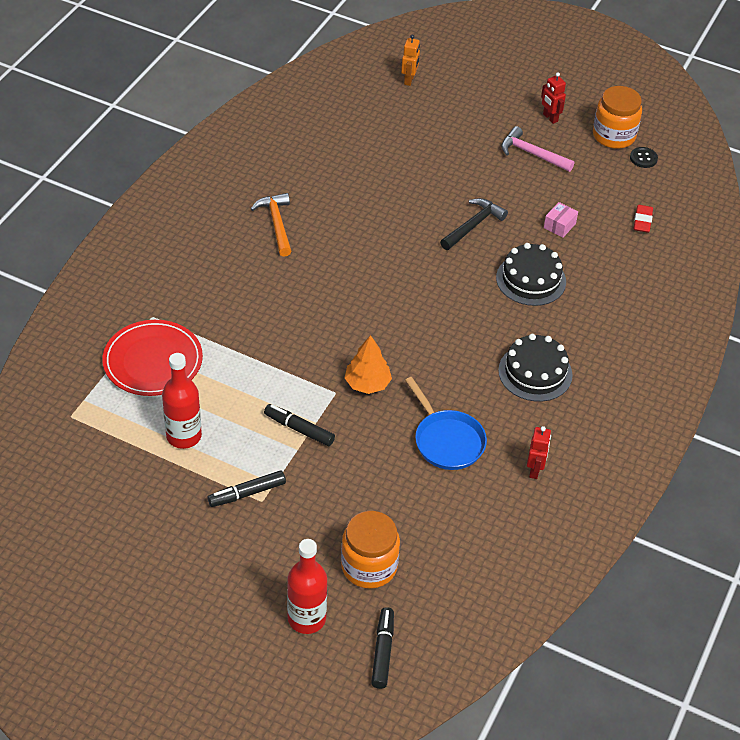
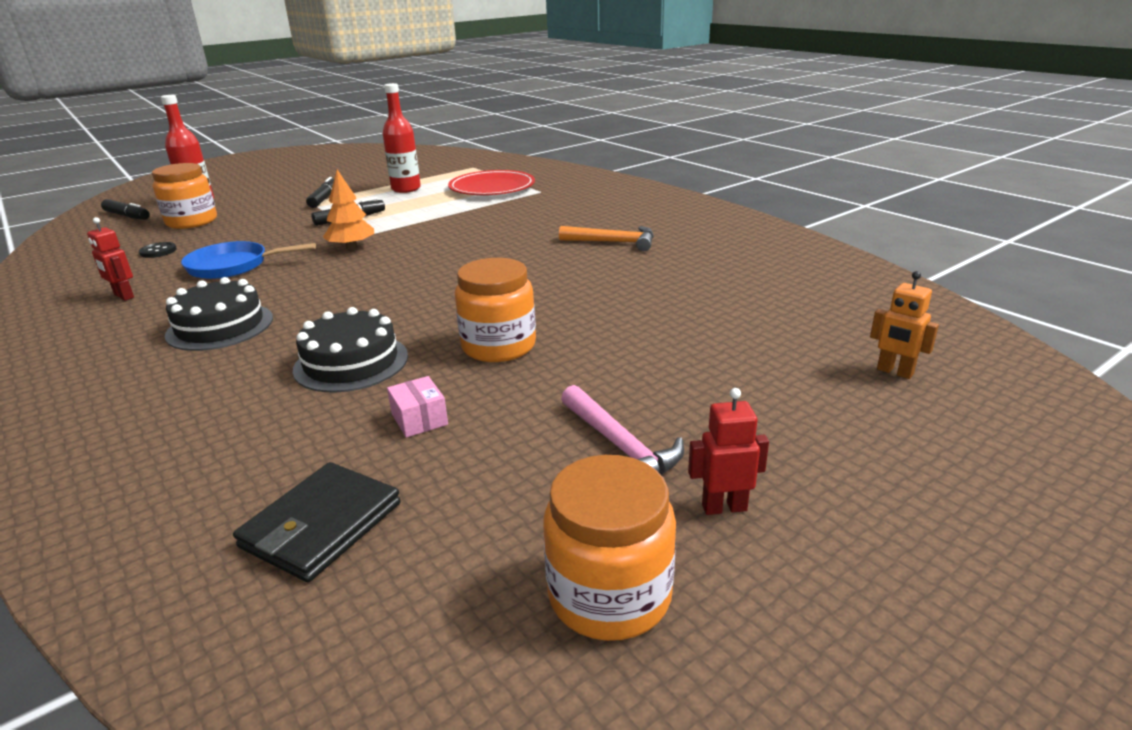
camera: 120 degrees right, 20 degrees down
(473, 225) = (498, 346): black hammer -> orange jar
(532, 154) = (620, 446): pink hammer -> pink hammer turned 90 degrees clockwise
(642, 221) = (321, 525): red eraser -> black wallet
(643, 158) = (493, 617): black button -> black button (158, 251)

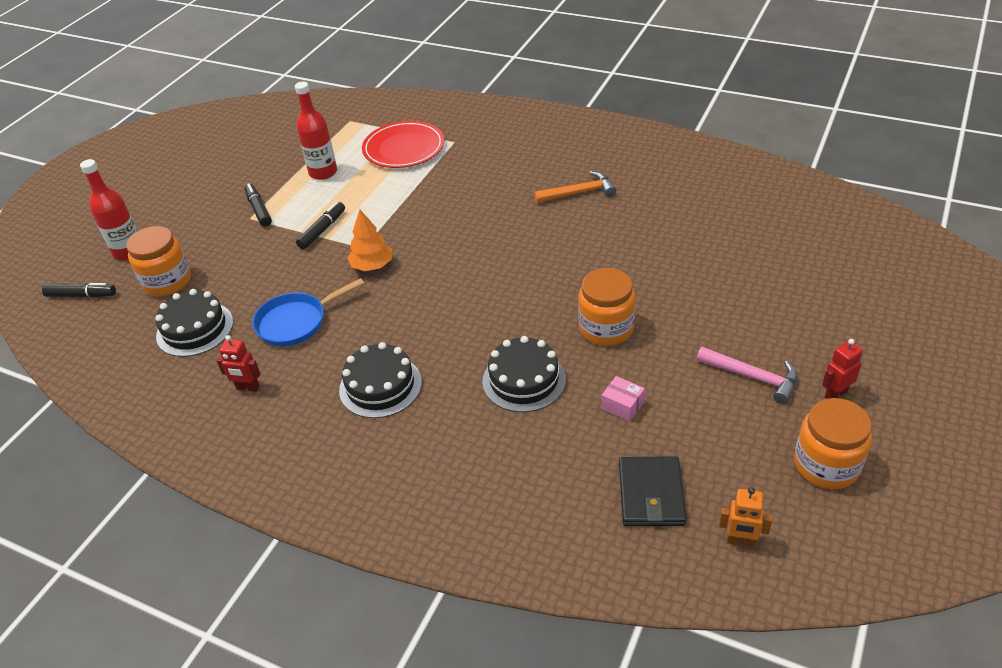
camera: 25 degrees left, 15 degrees up
(158, 251) = (195, 329): black button -> black cake
(894, 372) = (849, 263): orange robot -> orange robot (740, 541)

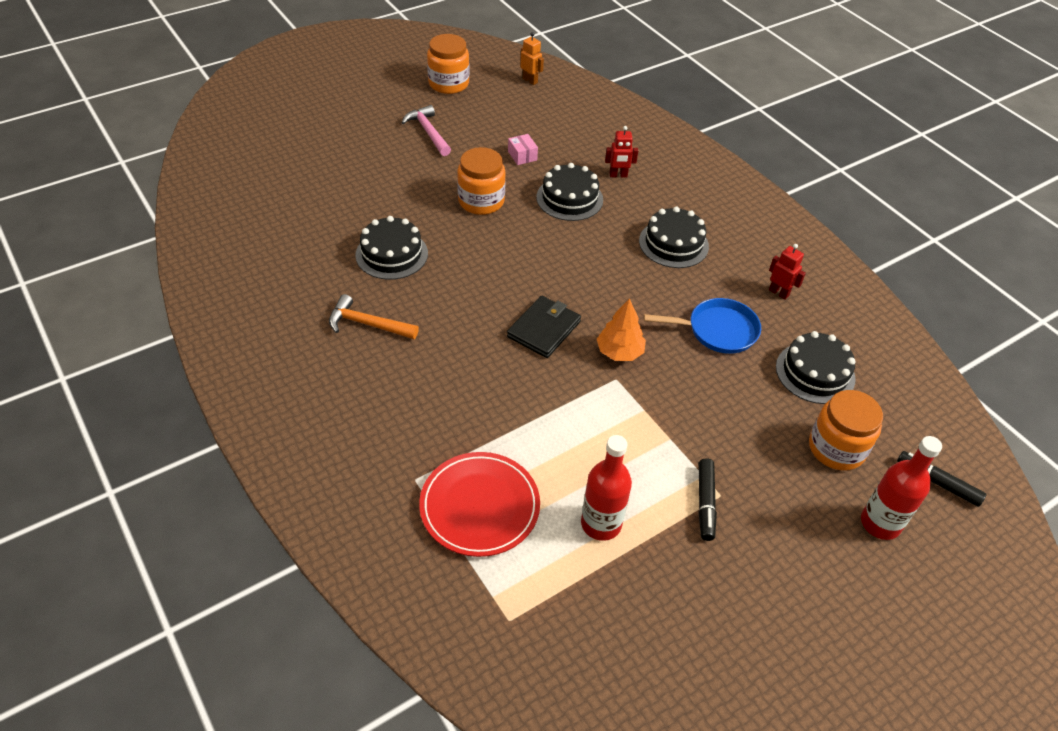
camera: 155 degrees left, 5 degrees up
(322, 230) = (646, 426): black marker -> none
(624, 243) = (391, 254): none -> black cake
(651, 494) = (553, 114): black wallet -> black wallet (544, 329)
(835, 394) = (396, 104): red robot -> red robot (618, 175)

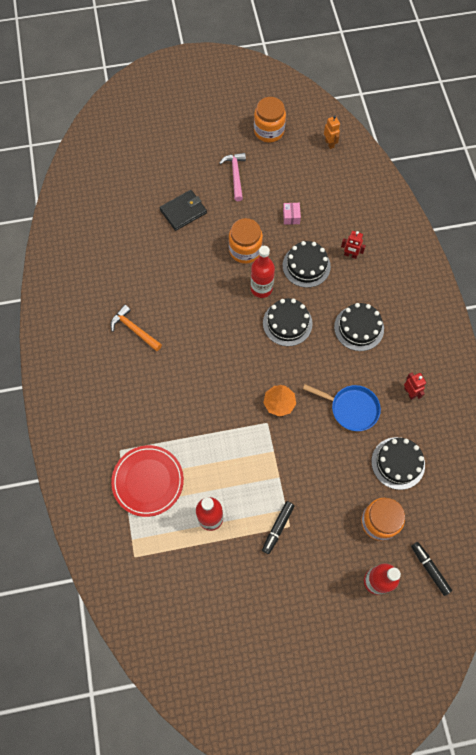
camera: 25 degrees right, 20 degrees up
(391, 254) = (169, 278): black cake -> black cake (287, 323)
(524, 235) = (261, 288): none -> red bottle
(544, 329) = (240, 369): black wallet -> black wallet (183, 211)

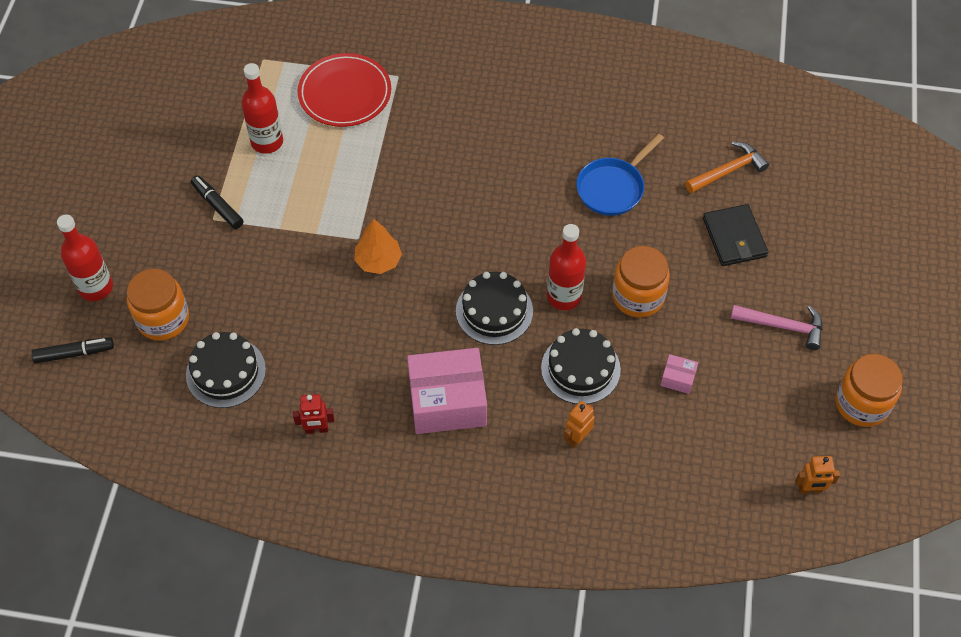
camera: 110 degrees right, 10 degrees down
(134, 329) = (559, 130): orange hammer -> orange hammer (728, 171)
(350, 255) = (577, 438): red robot -> orange robot
(351, 408) = (329, 344): blue pan -> blue pan (613, 188)
(359, 328) = (447, 401): black cake -> pink box

